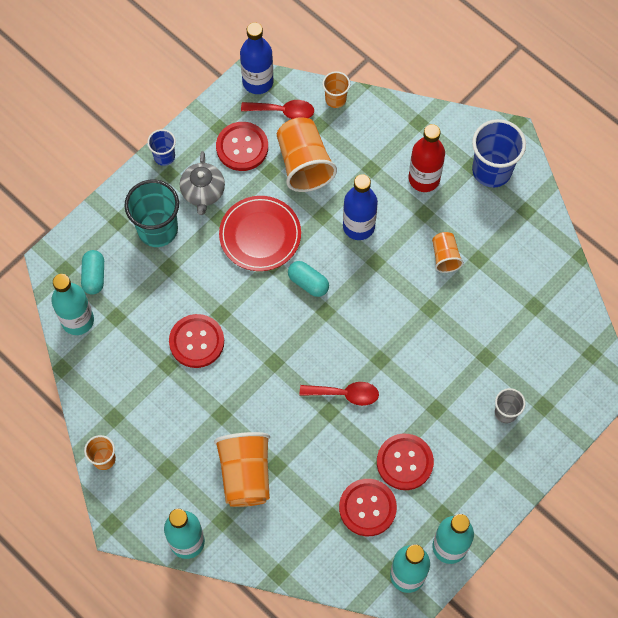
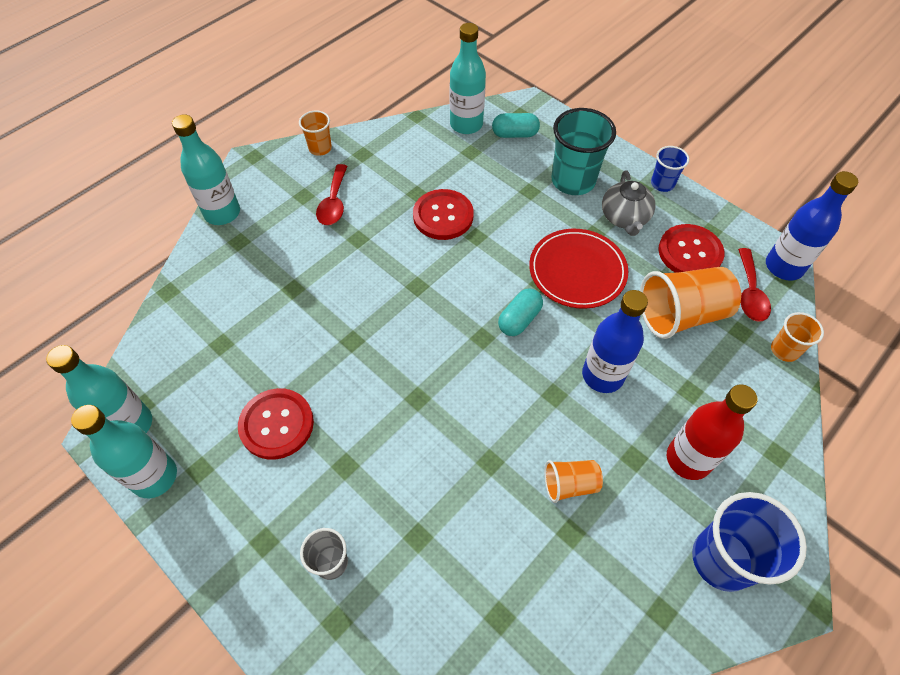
camera: 90 degrees right, 10 degrees down
(203, 192) = (624, 218): grey teapot -> grey teapot turned 90 degrees counterclockwise
(245, 474) = (286, 260): orange cup -> none
(345, 394) = (373, 358): red spoon -> red spoon (334, 202)
(367, 508) = (225, 381): red button -> none

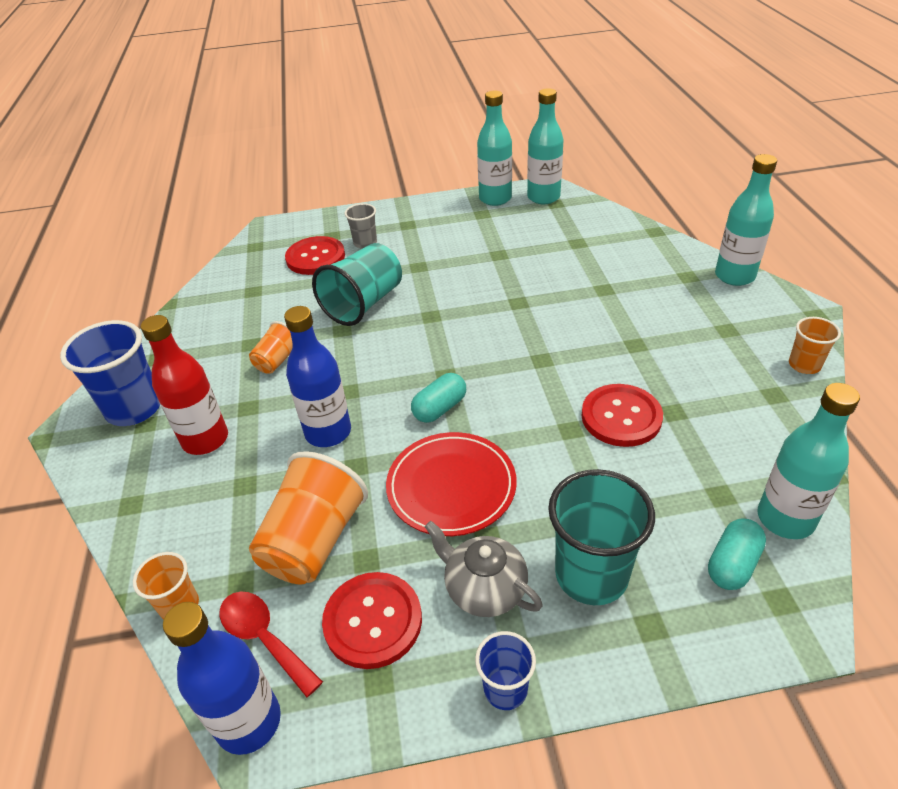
camera: 130 degrees right, 15 degrees down
(276, 424) = (481, 248): red button -> red button (315, 257)
(334, 202) = (701, 346): red spoon -> none
(440, 472) = (364, 304): none -> turquoise cup
(519, 319) = (440, 408): turquoise capsule -> turquoise capsule turned 60 degrees clockwise

